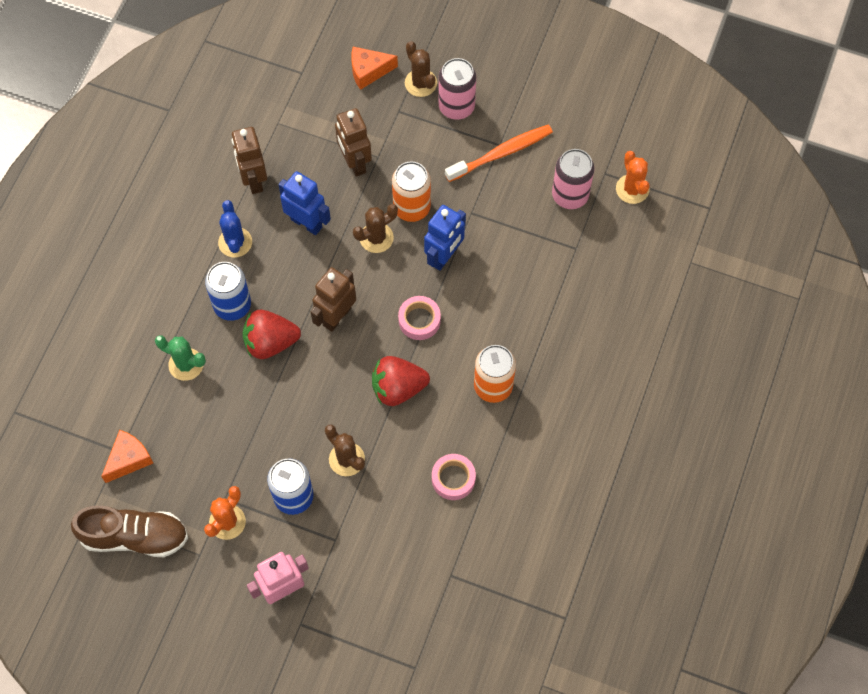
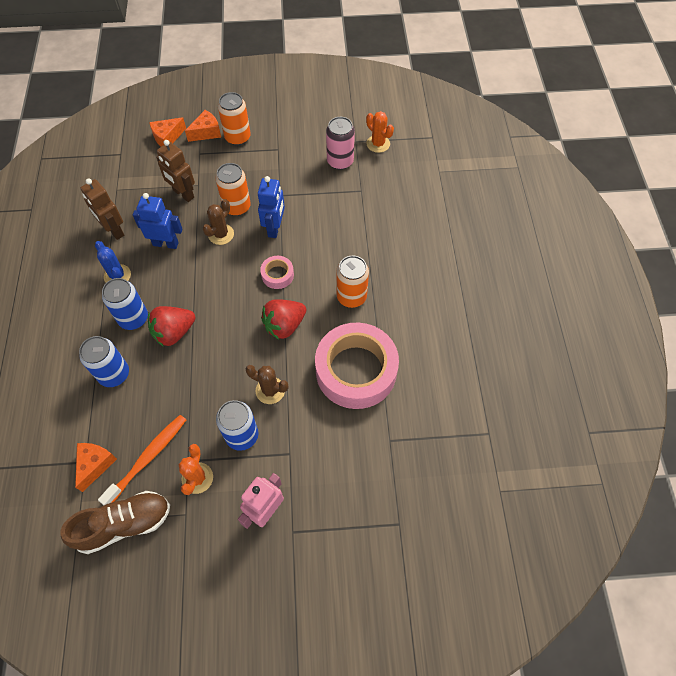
camera: 25 degrees left, 5 degrees down
(186, 364) = (114, 374): green cactus -> blue can
(336, 316) = (216, 295): brown robot -> none
(420, 83) = (206, 132): brown cactus -> orange cheese
(453, 479) = (356, 370): pink tape -> pink tape, size x2.30
(456, 106) = (237, 137): pink can -> orange can
(501, 153) = (281, 153): orange toothbrush -> orange toothbrush (148, 458)

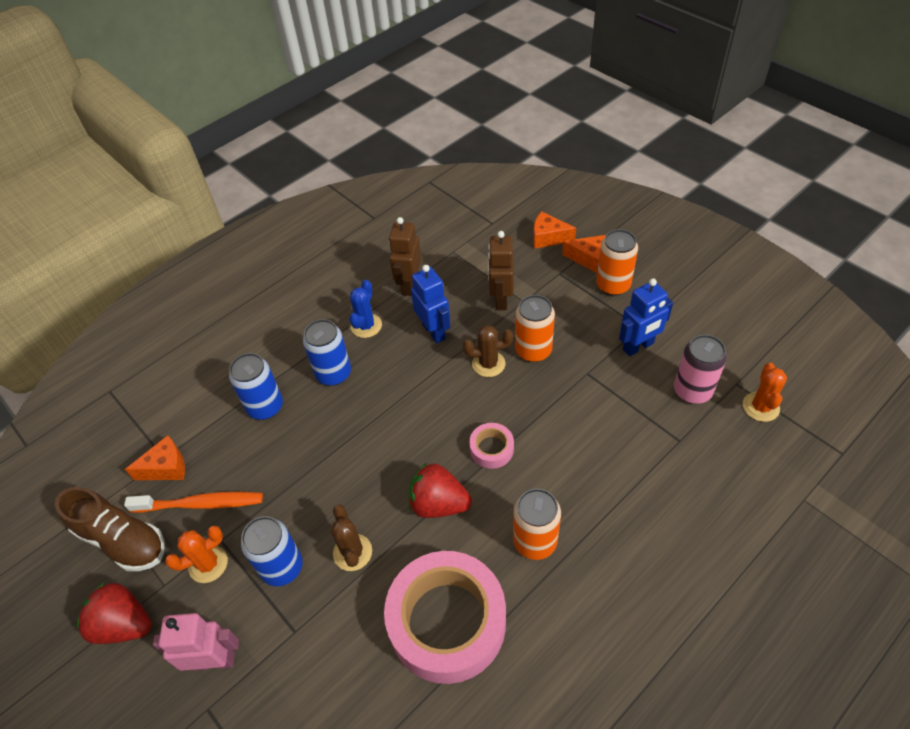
camera: 55 degrees right, 10 degrees down
(174, 332) = (346, 416): red strawberry -> red strawberry (124, 624)
(274, 228) = (543, 401): blue robot -> blue robot (638, 347)

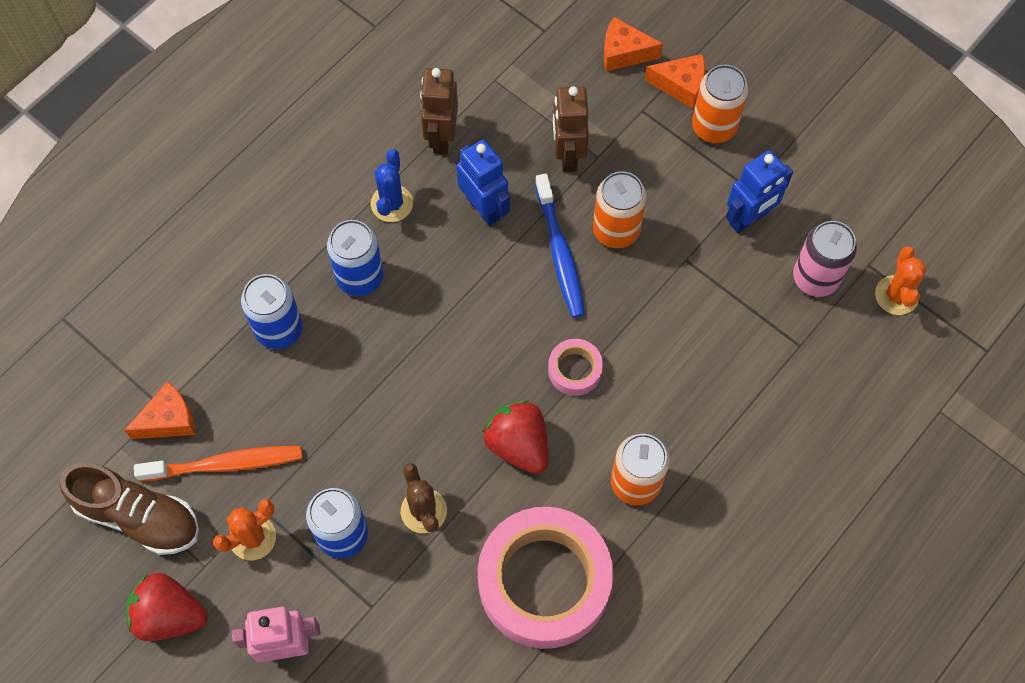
camera: 10 degrees left, 15 degrees up
(438, 504) = (518, 444): red strawberry -> red strawberry turned 45 degrees clockwise
(488, 364) = (560, 253): brown cactus -> blue toothbrush

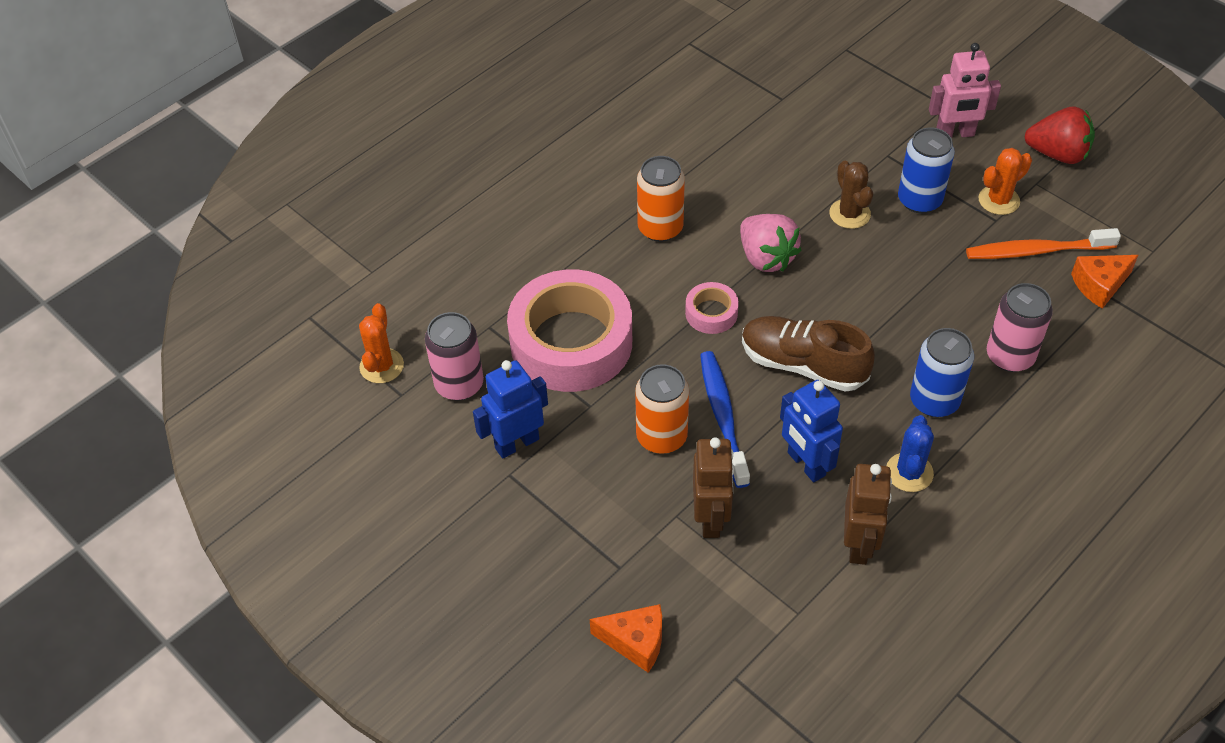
camera: 175 degrees left, 15 degrees down
(139, 516) = (1105, 217): brown shoe -> brown shoe (803, 365)
(279, 329) = (1010, 356): blue can -> pink can
(518, 444) = (766, 258): red strawberry -> pink strawberry
(544, 582) = (743, 166): pink tape -> pink tape (571, 342)
(681, 85) = (570, 596): orange cheese -> none
(714, 127) = (538, 544): orange can -> none

